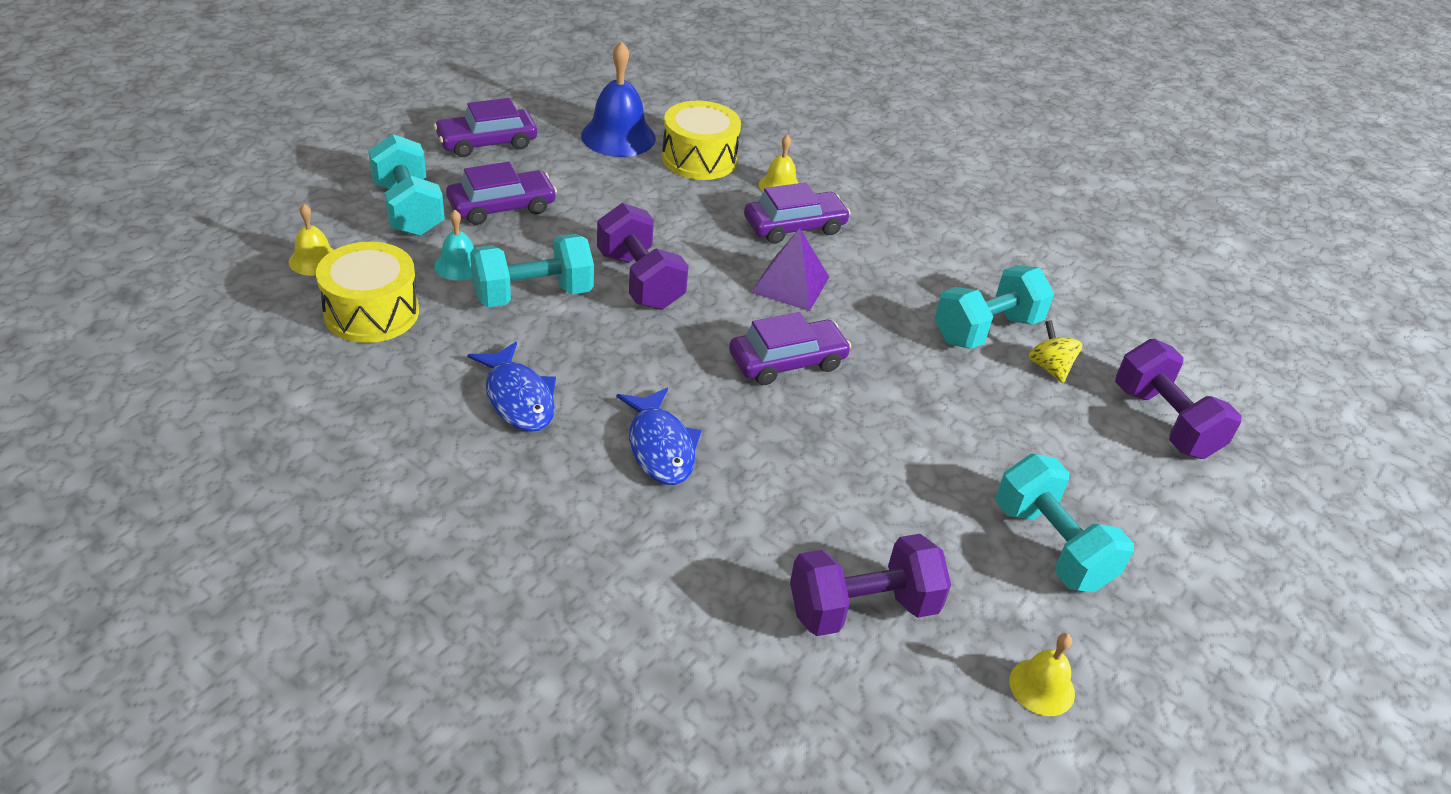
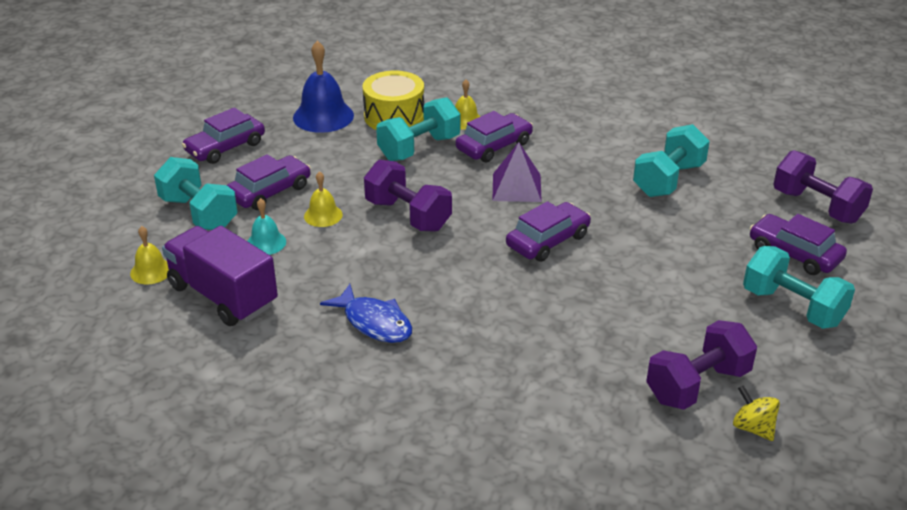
camera: 15 degrees left, 5 degrees down
(371, 312) = (223, 295): yellow drum -> purple truck
(533, 295) = (336, 248): turquoise dumbbell -> turquoise dumbbell (419, 148)
(660, 447) = (497, 324): blue fish -> none
(1042, 687) = (837, 396): yellow bell -> yellow bell (323, 215)
(1049, 367) = (724, 193): yellow spinning top -> yellow spinning top (753, 428)
(1096, 475) = (794, 253): none -> purple car

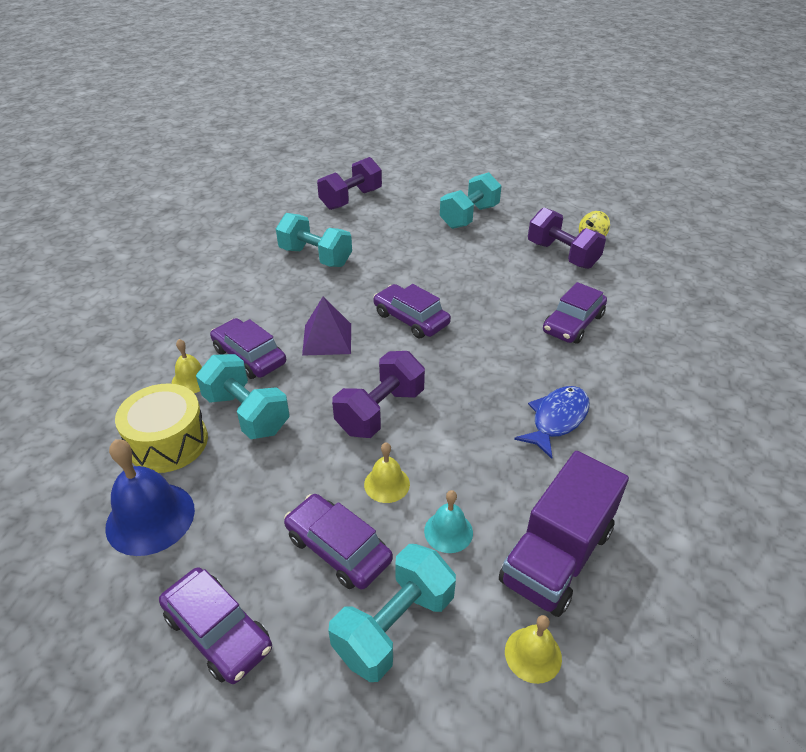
camera: 95 degrees left, 5 degrees up
(794, 253) = (409, 212): purple car -> purple car (573, 323)

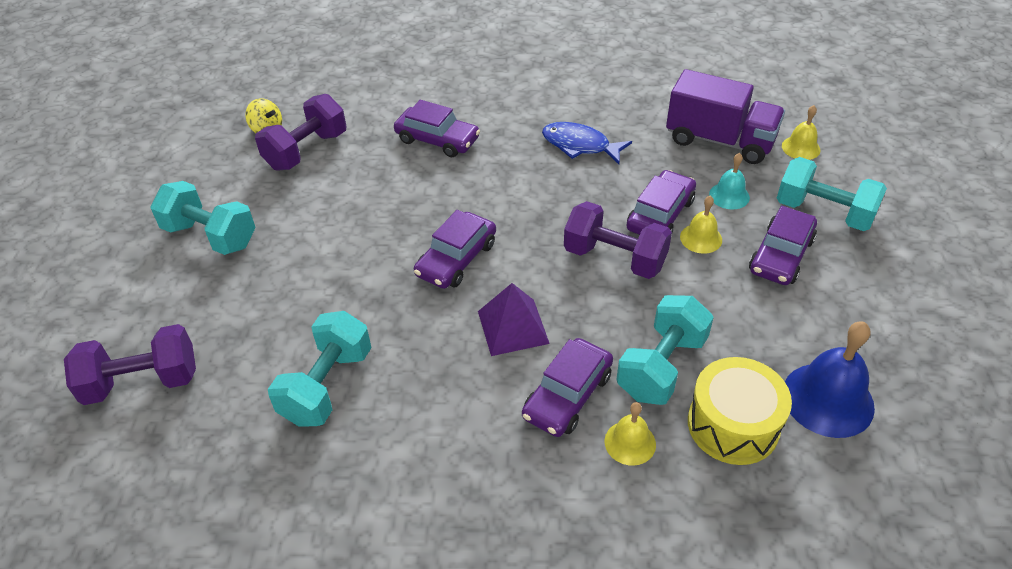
camera: 100 degrees left, 5 degrees up
(218, 631) = (893, 309): purple car -> purple car (660, 214)
(351, 199) = (142, 382): purple dumbbell -> purple dumbbell turned 45 degrees counterclockwise

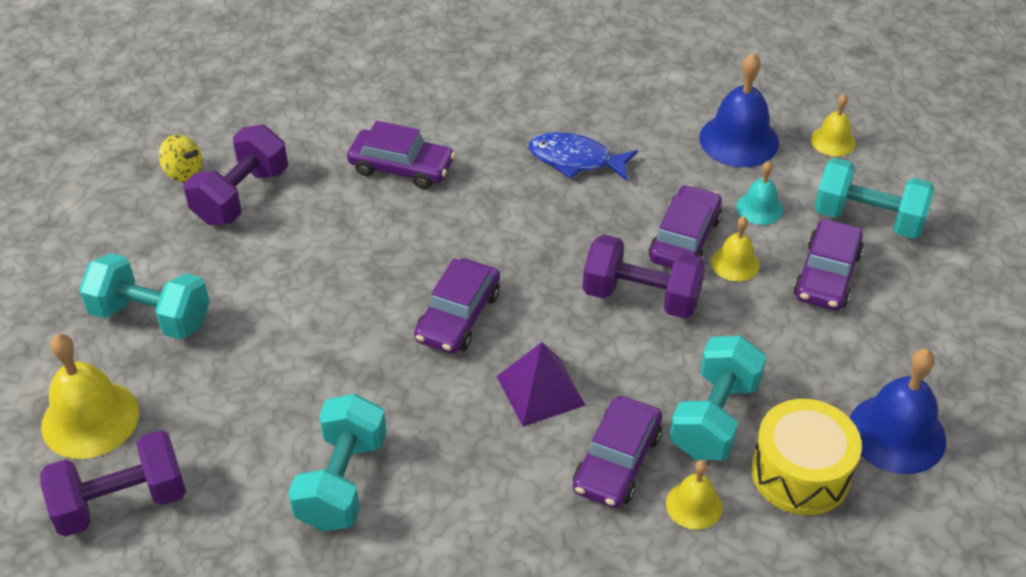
camera: 10 degrees left, 0 degrees up
(139, 311) = (90, 419): none -> yellow bell
(719, 141) = (739, 140): purple truck -> blue bell

